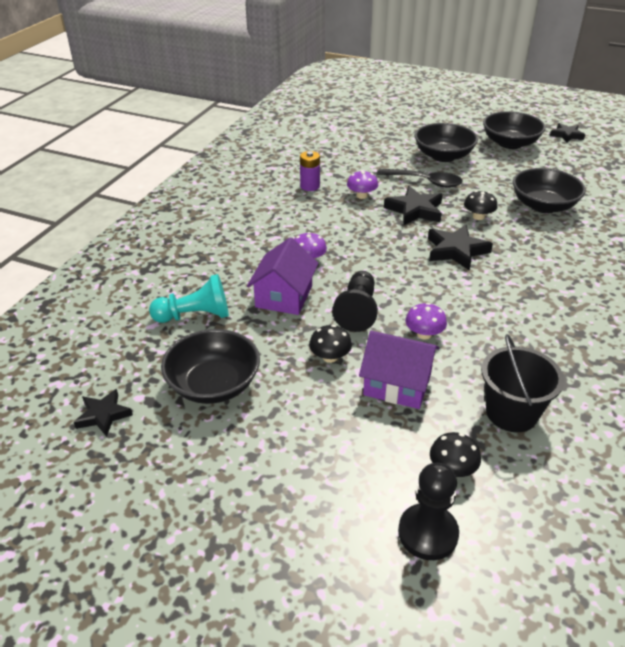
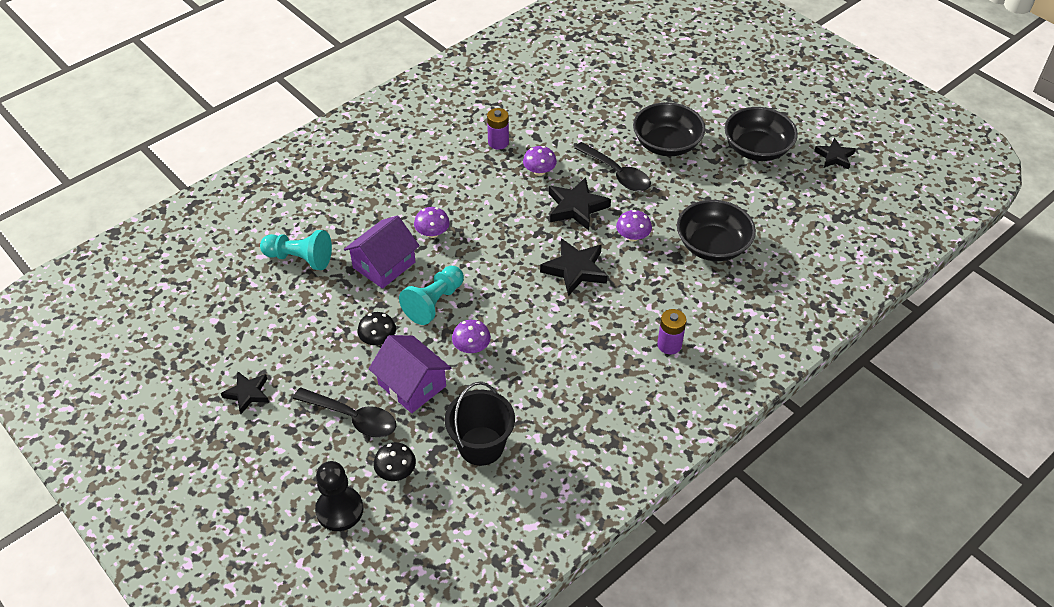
camera: 25 degrees right, 10 degrees up
(103, 415) = (181, 326): black star -> black star (247, 393)
(214, 384) = (273, 330): black bowl -> none
(357, 311) = (434, 303): black pawn -> turquoise pawn
(363, 435) = (352, 418): none -> black spoon
(478, 216) = (633, 236): black mushroom -> purple mushroom
(584, 279) = (669, 345): none -> purple battery

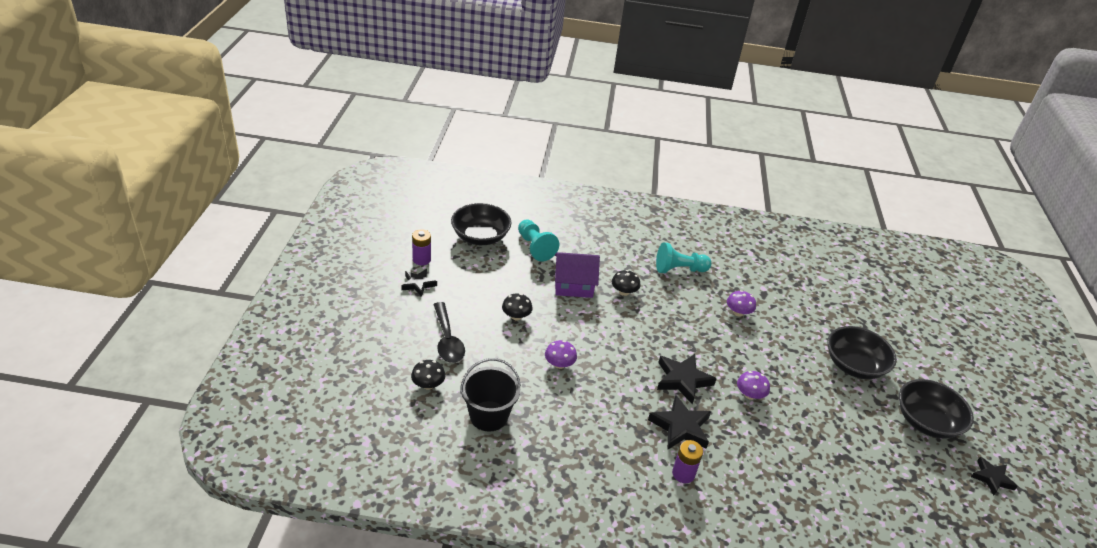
camera: 45 degrees right, 10 degrees down
(339, 510) = (376, 374): black pawn -> none
(412, 385) = (499, 353): purple house -> none
(432, 233) = (624, 292): purple mushroom -> black mushroom
(434, 303) = (572, 325): turquoise pawn -> turquoise pawn (679, 269)
(498, 142) = (733, 279): purple battery -> purple battery (421, 259)
(576, 207) = (734, 349): black star -> black star (680, 427)
(617, 174) = (791, 353): black spoon -> none
(712, 245) = (802, 447): black bowl -> black bowl (480, 237)

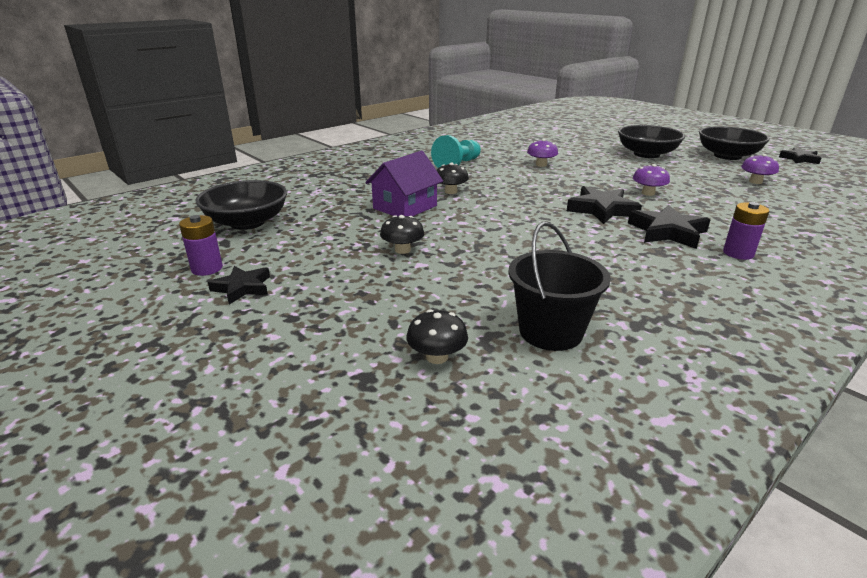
camera: 45 degrees left, 10 degrees down
(447, 340) = (374, 307): black spoon -> none
(535, 247) = (319, 204): turquoise pawn -> none
(559, 364) = (511, 255): purple mushroom -> purple mushroom (755, 182)

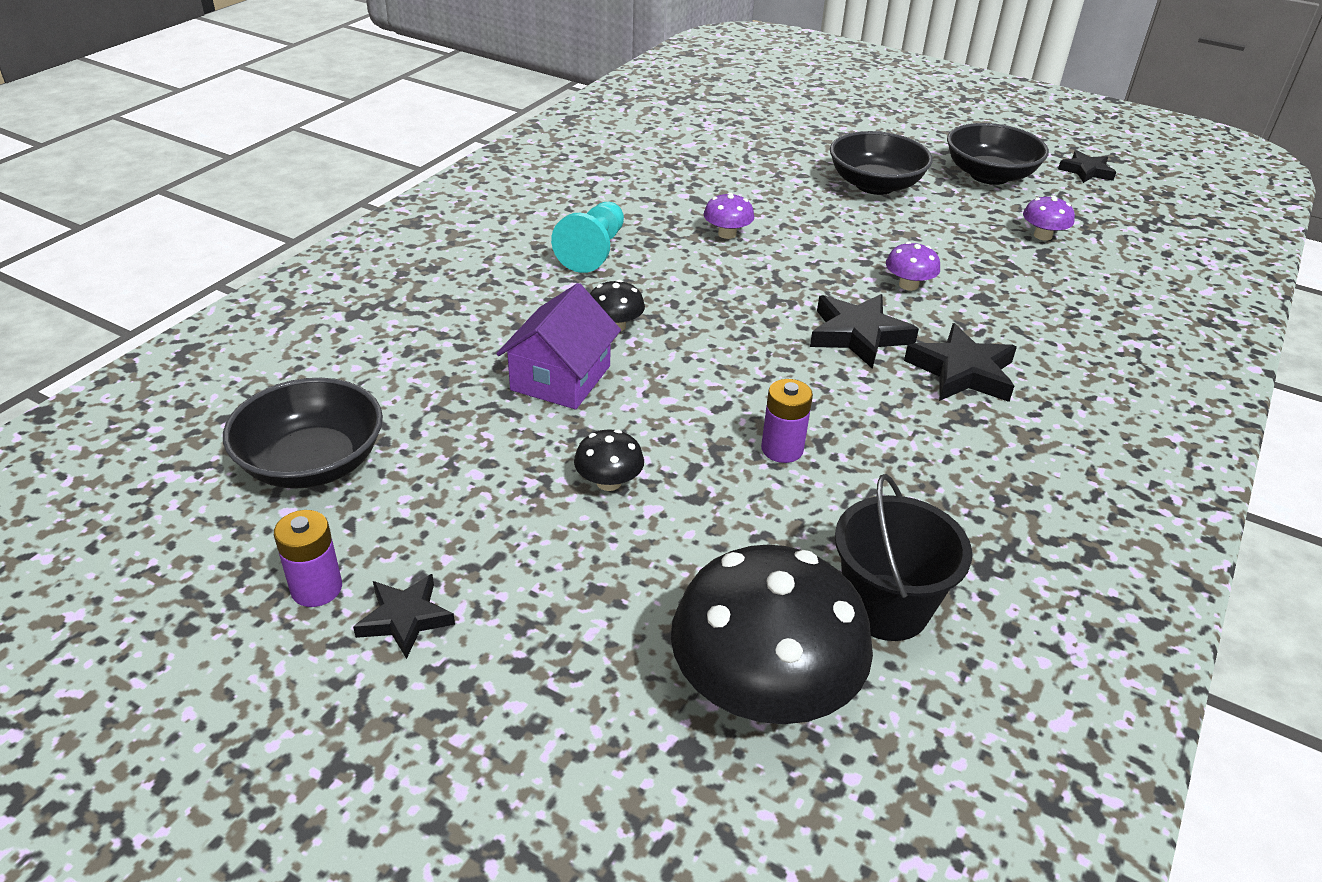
camera: 20 degrees left, 10 degrees up
(437, 357) = (763, 688): black mushroom -> black mushroom, size x2.29
(738, 253) = (1062, 402): purple battery -> purple battery (782, 449)

